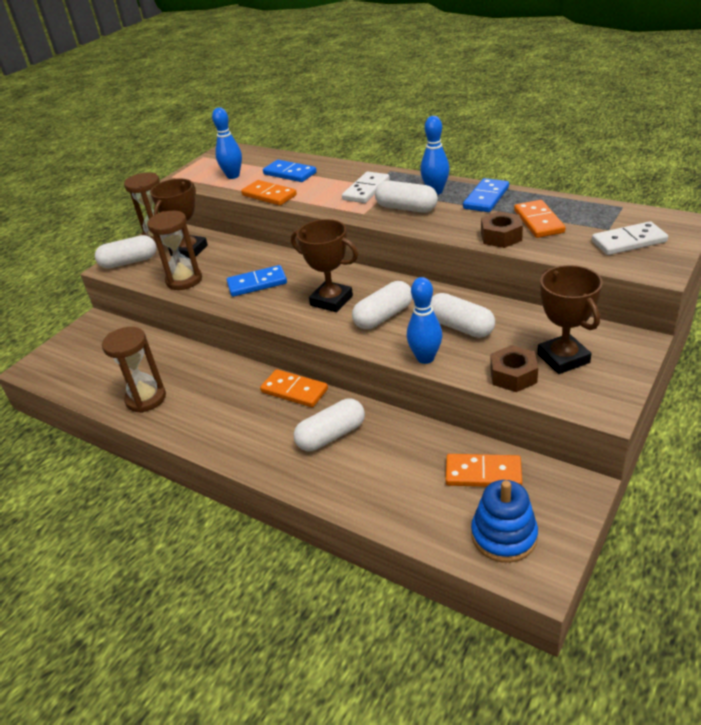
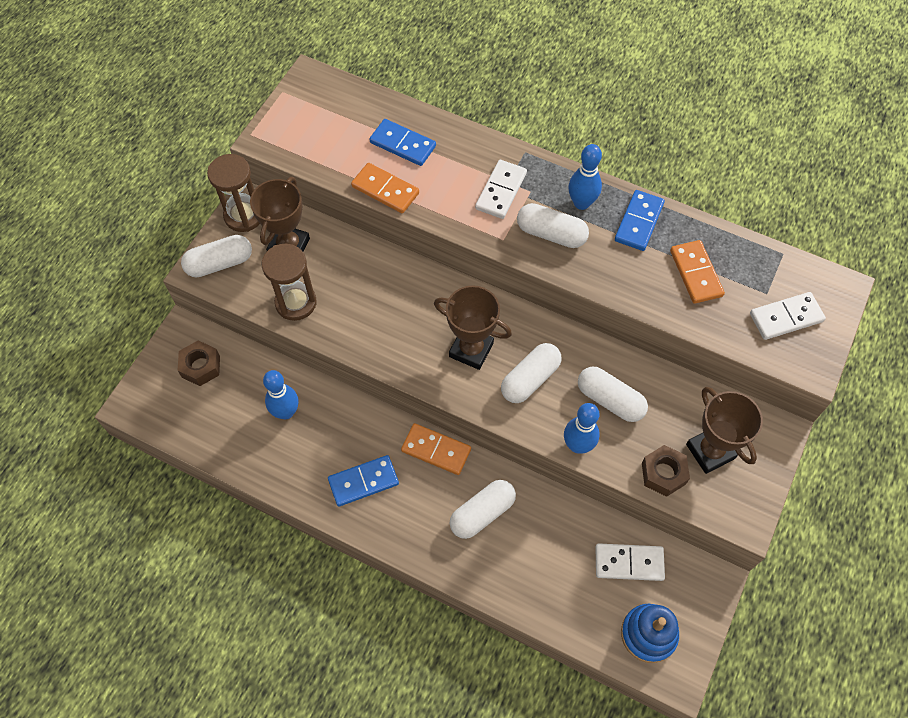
camera: 10 degrees left, 25 degrees up
(146, 399) = (278, 457): brown hourglass -> none
(233, 176) = (331, 142): blue bowling pin -> blue bowling pin (286, 412)
(257, 283) = (383, 314): blue domino -> blue domino (363, 481)
(483, 473) = (629, 563): orange domino -> white domino
(501, 236) = (657, 297): brown nut -> brown nut (201, 366)

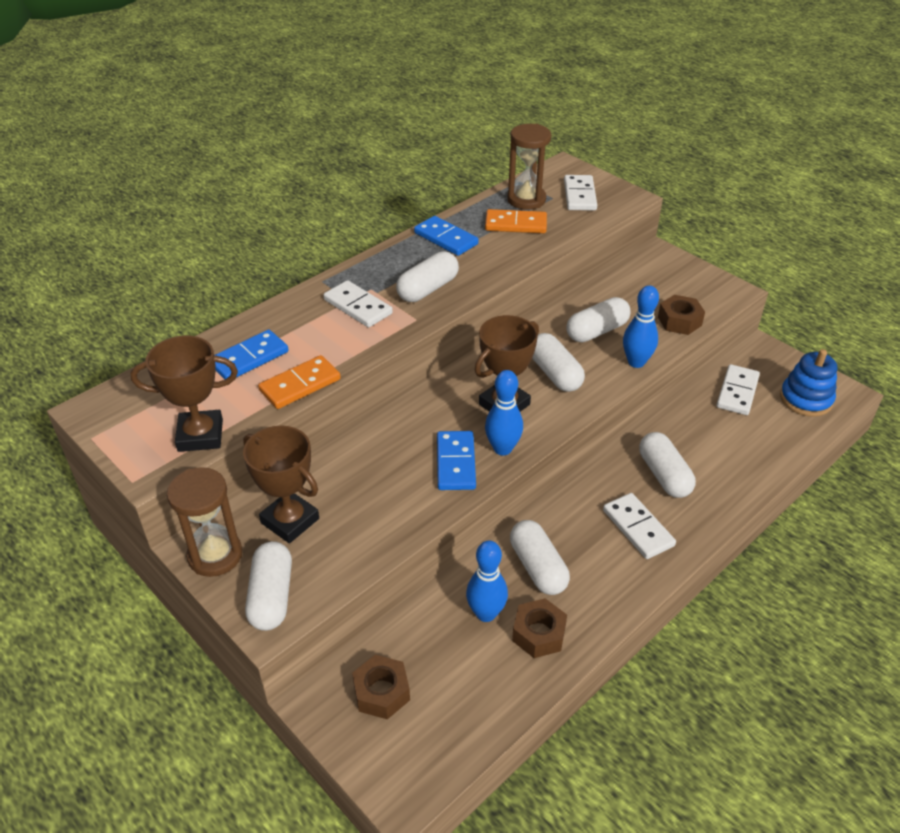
camera: 70 degrees left, 20 degrees down
(279, 453) = (538, 634): none -> brown nut
(296, 303) = (373, 532): brown hourglass -> brown hourglass (526, 200)
(342, 436) = (538, 567): none -> white capsule
(363, 481) = (600, 561): blue domino -> blue domino (455, 463)
(410, 503) = (638, 528): none -> white domino
(436, 450) = (583, 492): orange domino -> none
(581, 203) = (405, 263): blue bowling pin -> blue bowling pin (502, 449)
(710, 451) = (666, 291): brown trophy -> brown trophy (200, 435)

